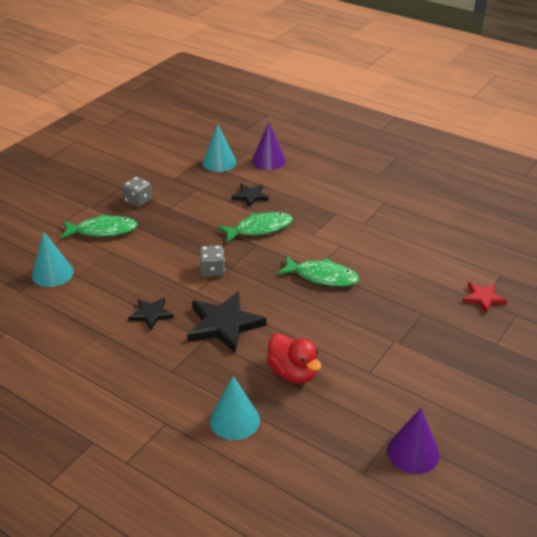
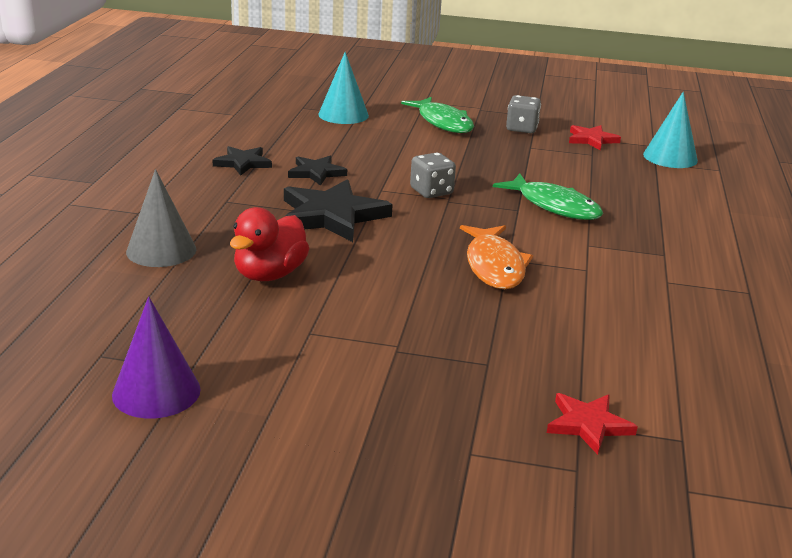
camera: 65 degrees right, 10 degrees down
(175, 180) = (591, 139): none -> red star
(234, 420) = (161, 250): turquoise cone -> grey cone
(250, 196) = (620, 188): black star -> black star (243, 163)
(268, 160) = (724, 187): purple cone -> none
(322, 277) = (494, 266): green fish -> orange fish

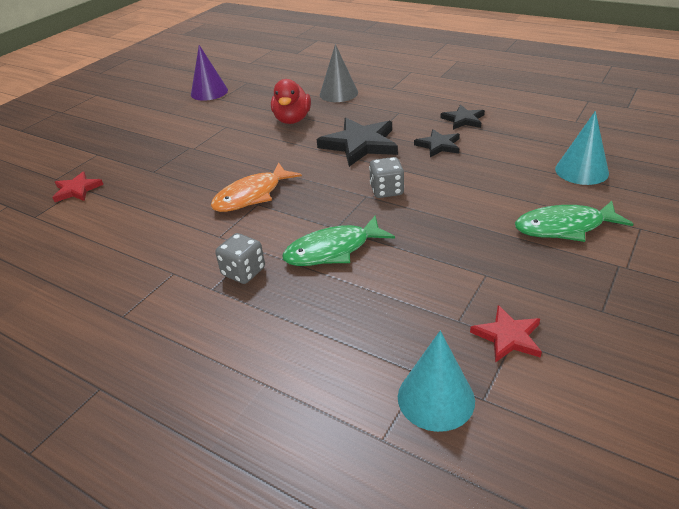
camera: 115 degrees right, 10 degrees up
(269, 274) = (292, 120): red duck -> red duck turned 135 degrees counterclockwise
(494, 266) = (252, 195): orange fish -> orange fish turned 60 degrees counterclockwise
(521, 129) = (547, 283): grey dice -> grey dice (243, 272)

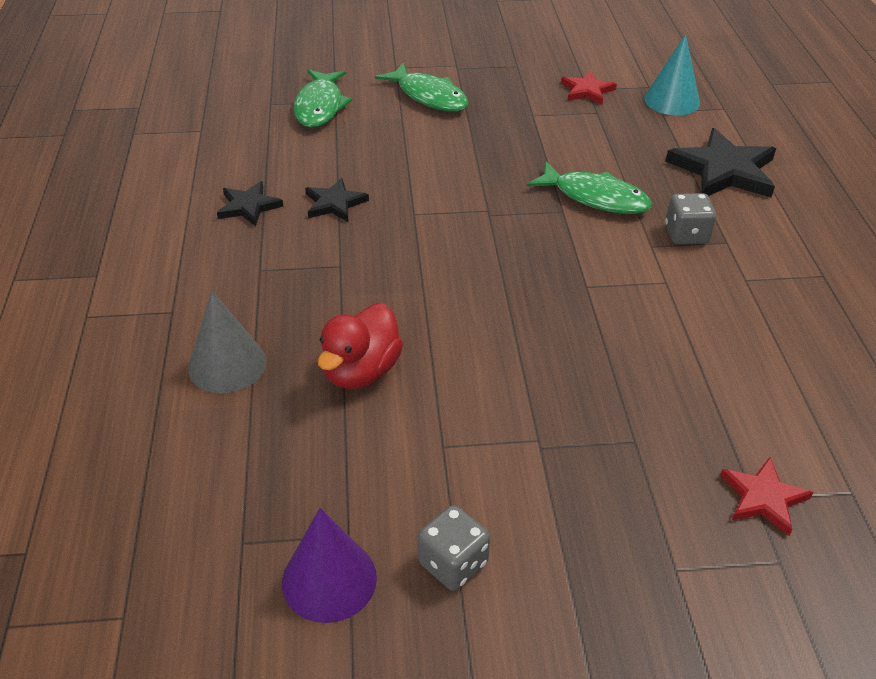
camera: 130 degrees left, 5 degrees up
(252, 195) = (578, 299): orange fish -> none
(292, 120) = (361, 371): red duck -> red duck turned 150 degrees clockwise
(360, 144) = (382, 266): black star -> black star (723, 170)
(386, 190) = (466, 205): grey dice -> grey dice (453, 563)
(581, 171) = (320, 106): turquoise cone -> green fish

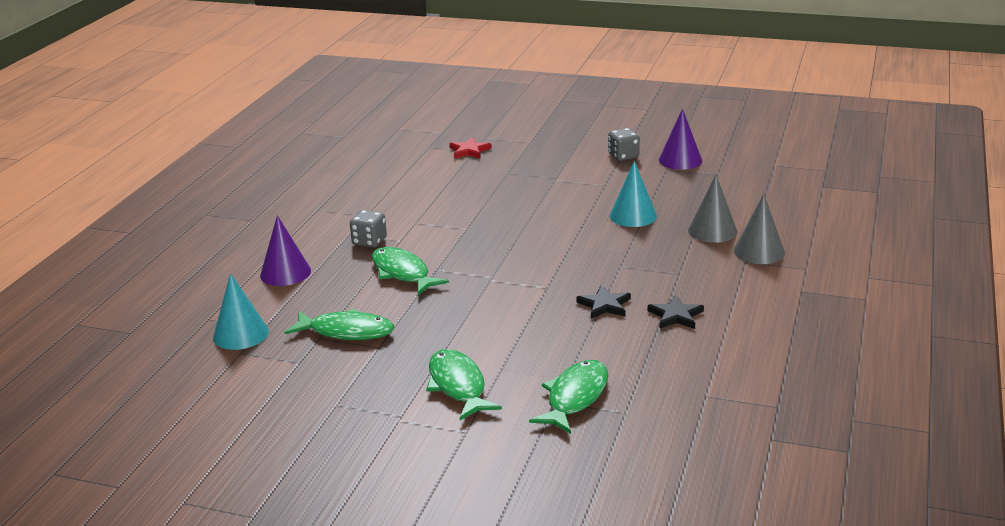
camera: 155 degrees left, 15 degrees down
(152, 334) = (759, 252): none -> grey cone
(361, 371) = (633, 216): red duck -> turquoise cone
(578, 122) = (346, 331): none -> green fish
(587, 91) = (302, 360): red star -> none
(723, 170) = (285, 273): black star -> purple cone

